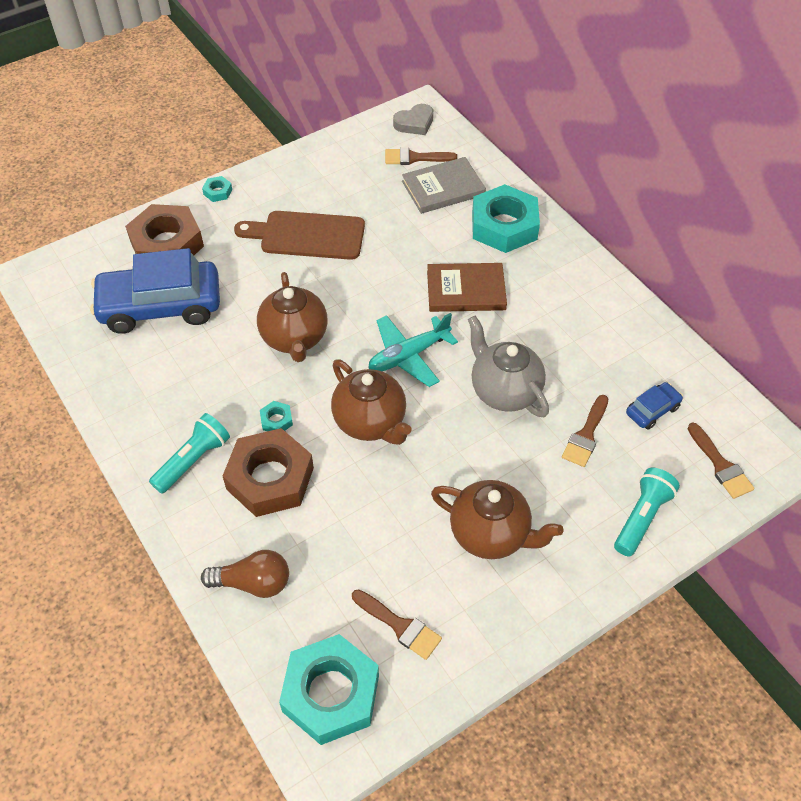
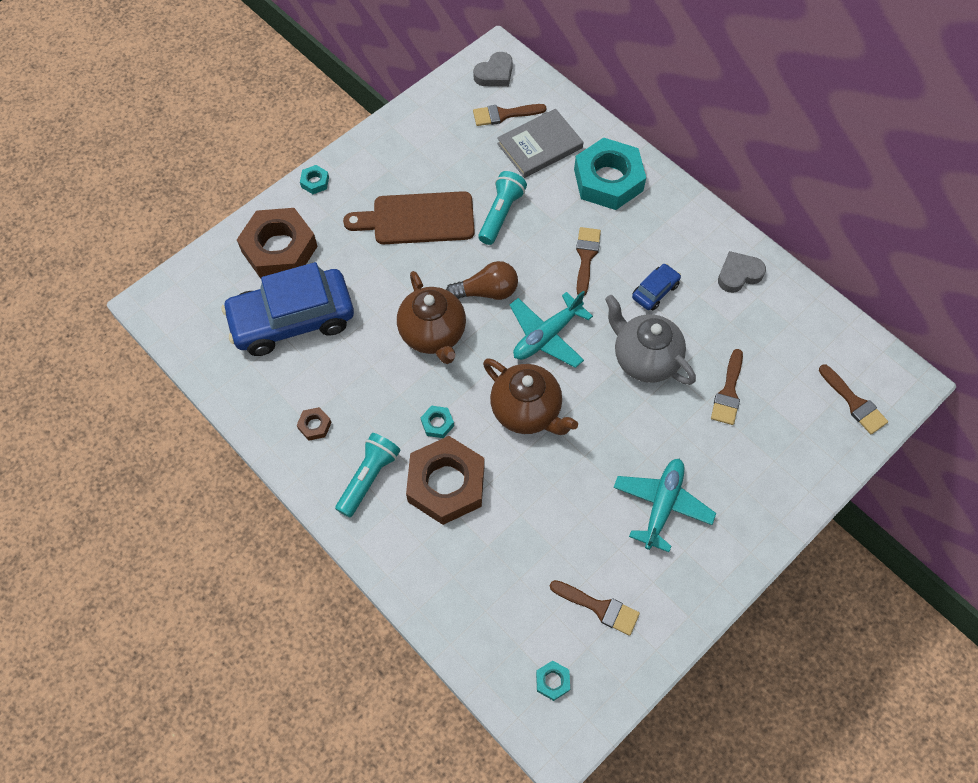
camera: 10 degrees left, 10 degrees up
(154, 404) = (314, 425): none -> brown nut
(253, 583) = (456, 590): brown light bulb -> brown light bulb (486, 291)
(331, 693) = (552, 681): turquoise nut -> turquoise nut, size x0.41
(466, 290) = (586, 257): brown book -> brown brush
(491, 534) = (662, 505): brown teapot -> turquoise plane
(619, 327) = (738, 274): none -> grey heart
(642, 517) = (793, 466): turquoise flashlight -> turquoise flashlight (501, 214)
(652, 410) = (784, 357): blue car -> blue car (655, 291)

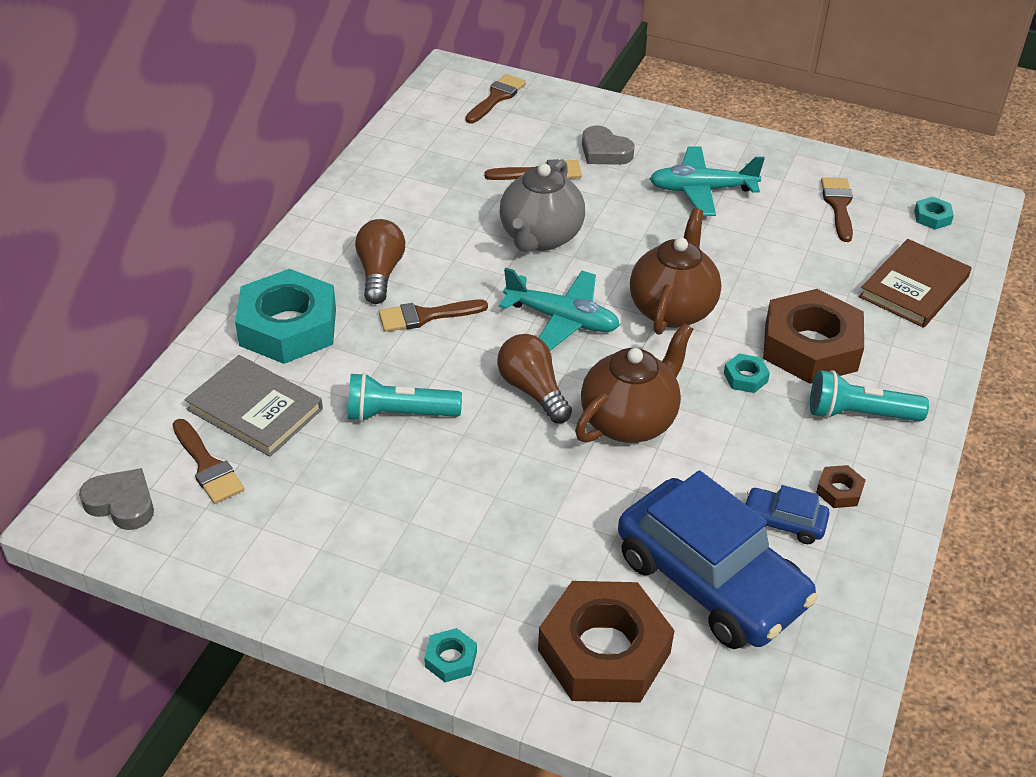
camera: 115 degrees left, 20 degrees down
(418, 219) = (455, 500): brown cutting board -> none
(474, 603) = (914, 287): none -> brown book
(643, 245) = (380, 273): none -> brown light bulb
(655, 291) = (442, 249): blue car -> blue car (783, 522)
(738, 274) = (381, 193): grey heart -> grey heart (604, 152)

